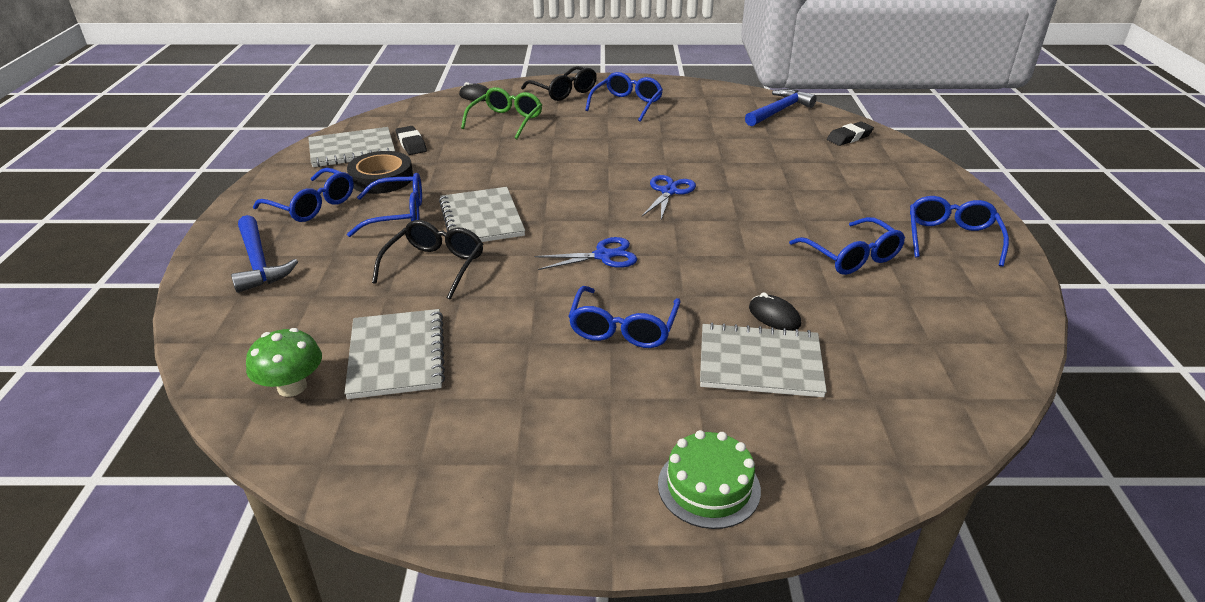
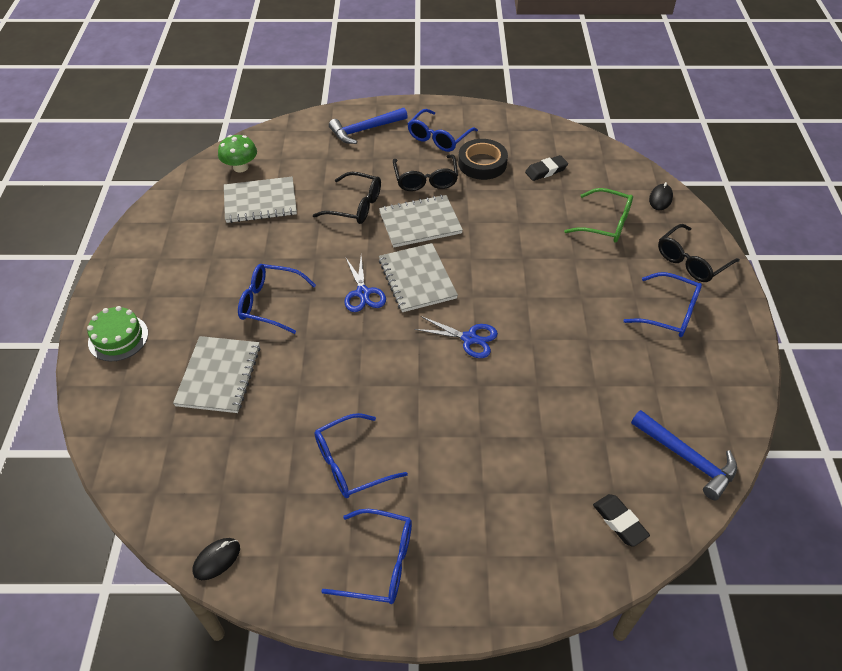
camera: 90 degrees right, 15 degrees up
(352, 149) = (531, 141): grey notebook -> grey notebook (417, 279)
(398, 215) = (425, 180): blue glasses -> black glasses
(774, 316) = (271, 392): black mouse -> black mouse (217, 559)

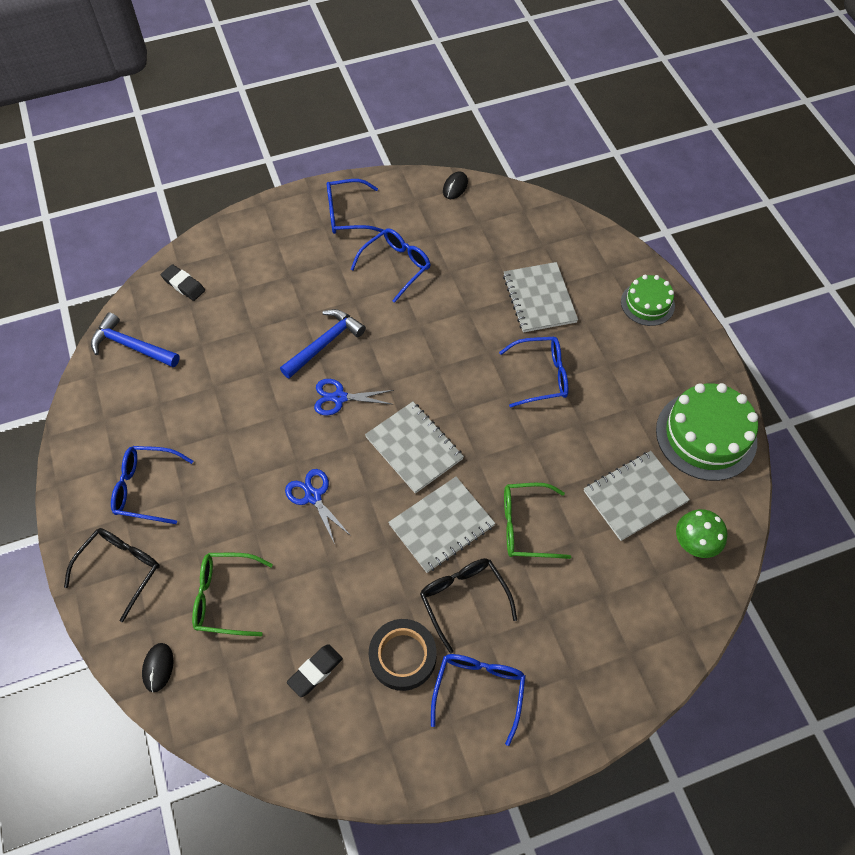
camera: 160 degrees right, 10 degrees up
(171, 223) = (706, 435): none -> green cake
(356, 206) = (525, 526): black glasses -> green glasses
(363, 293) = (460, 414): blue scissors -> blue scissors (313, 496)
(365, 130) = (585, 670): blue hammer -> blue hammer (325, 343)

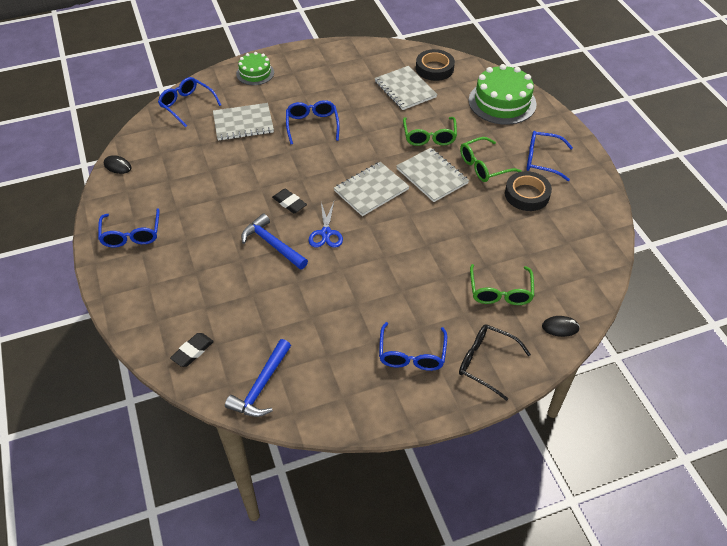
camera: 90 degrees left, 10 degrees down
(313, 496) = (413, 245): blue scissors -> none
(315, 671) = (545, 238): black eraser -> black eraser (289, 203)
(396, 266) = (197, 201): blue glasses -> blue glasses (186, 105)
(463, 599) = (483, 166): black glasses -> green glasses
(695, 542) = (434, 68): green mushroom -> black tape
(706, 435) = (361, 58): green cake -> green cake (502, 102)

